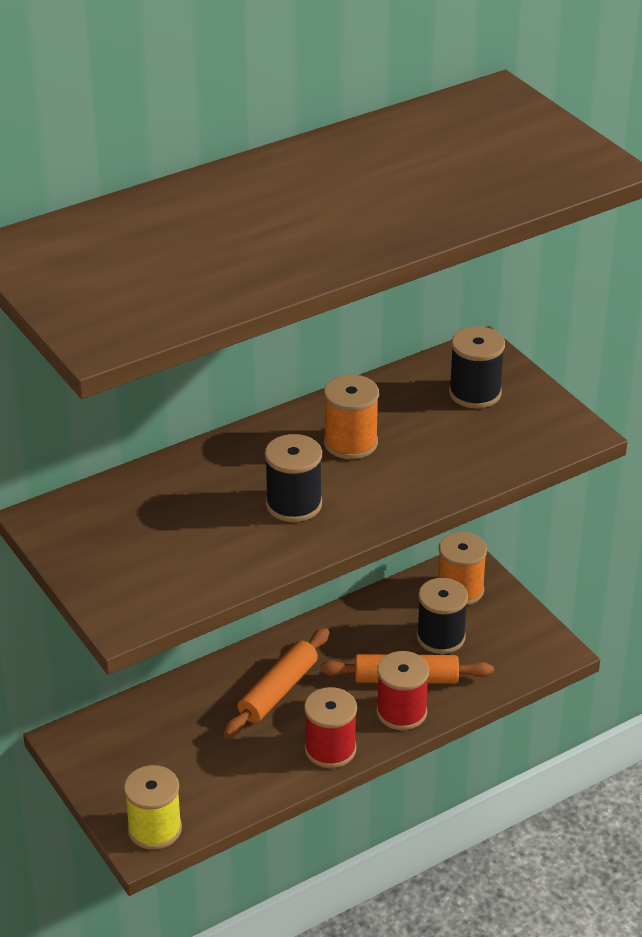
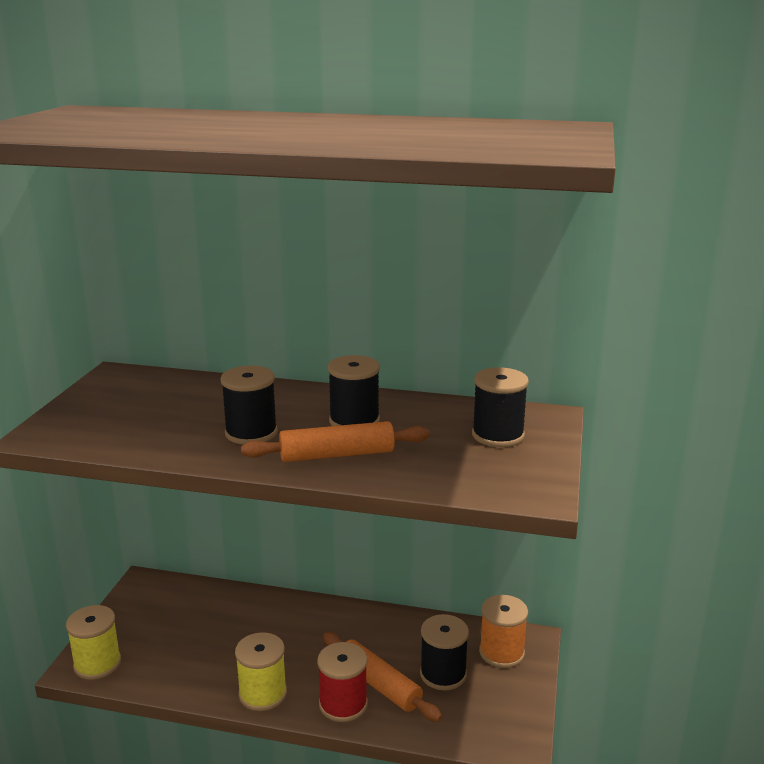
camera: 45 degrees right, 15 degrees down
(278, 691) = (289, 635): orange rolling pin -> orange rolling pin (337, 455)
(330, 749) = (263, 694): red spool -> yellow spool
(350, 443) = (354, 421): orange spool -> black spool

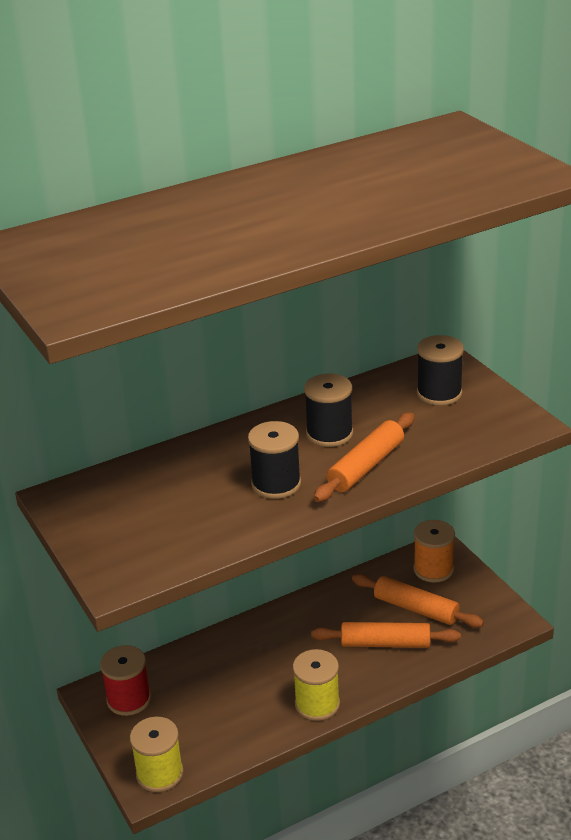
camera: 40 degrees left, 10 degrees up
(343, 704) = (380, 672): red spool -> red spool (129, 699)
(443, 674) = (416, 608): black spool -> orange rolling pin

